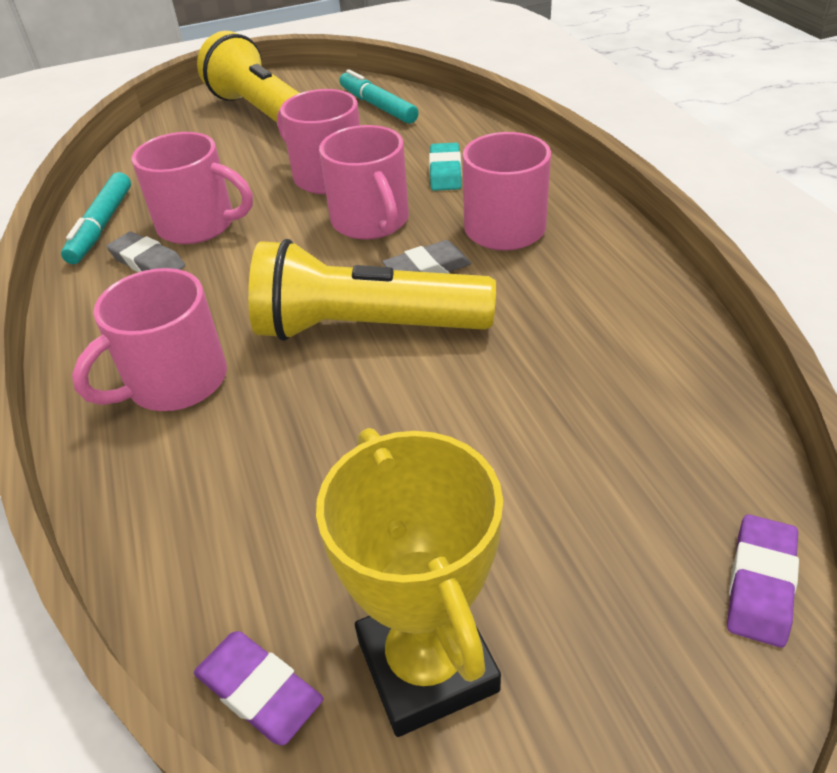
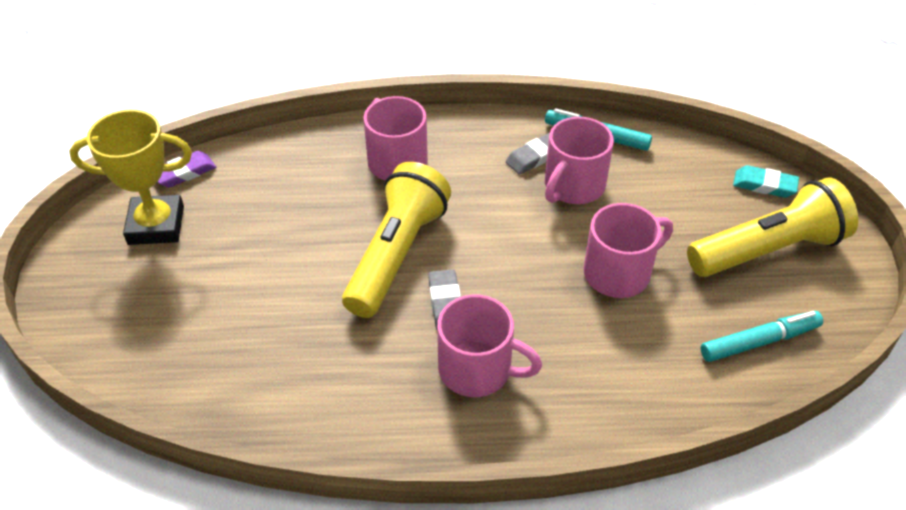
camera: 105 degrees right, 5 degrees up
(371, 222) = (529, 286): pink mug -> none
(445, 172) = (591, 357): turquoise eraser -> turquoise eraser (764, 185)
(760, 584) = (99, 361): purple eraser -> none

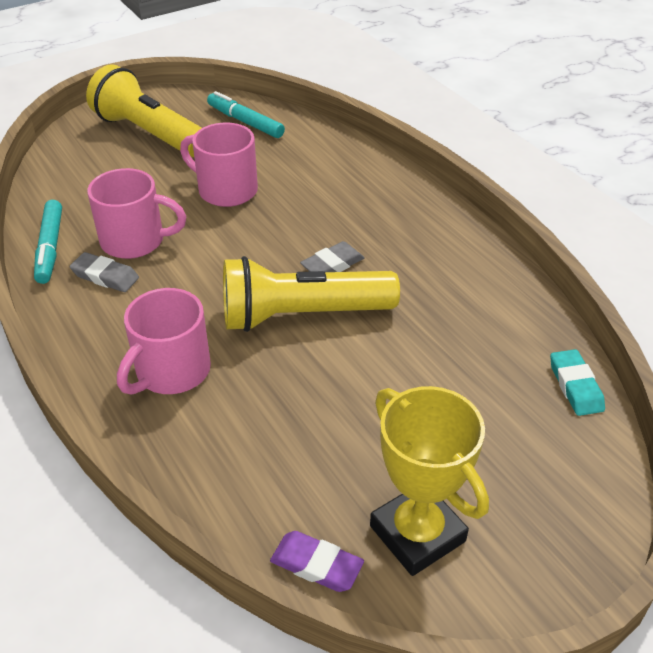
camera: 120 degrees left, 5 degrees down
(477, 370) = (380, 226): pink mug -> none
(764, 185) = (71, 148): turquoise eraser -> turquoise eraser (575, 386)

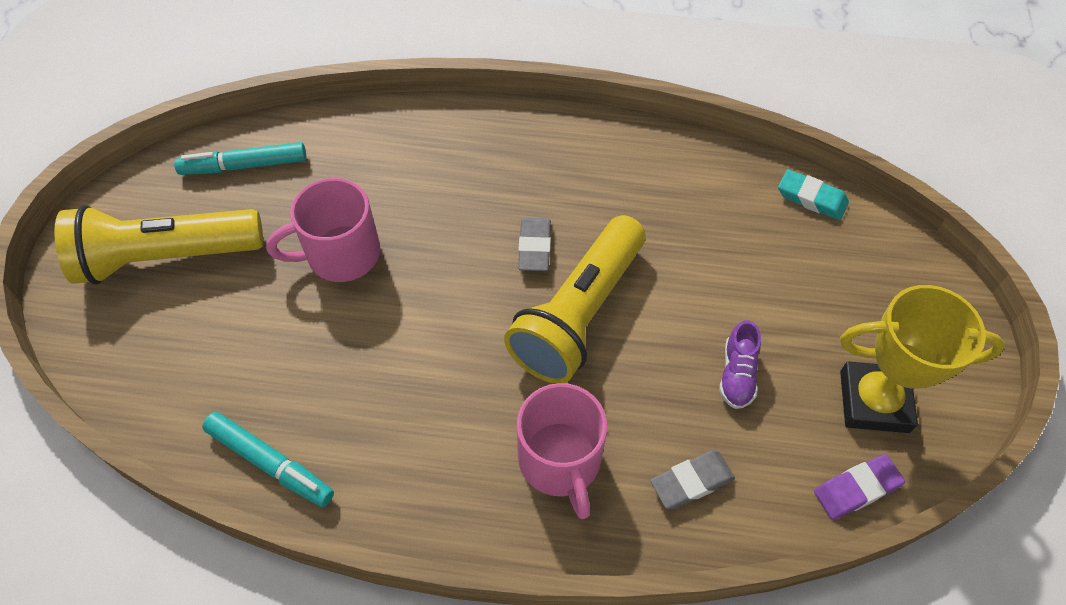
camera: 50 degrees left, 15 degrees up
(105, 276) = (370, 438): grey eraser -> grey eraser (691, 482)
(135, 241) = (340, 379): pink mug -> none
(346, 429) = (737, 374): none -> purple shoe

